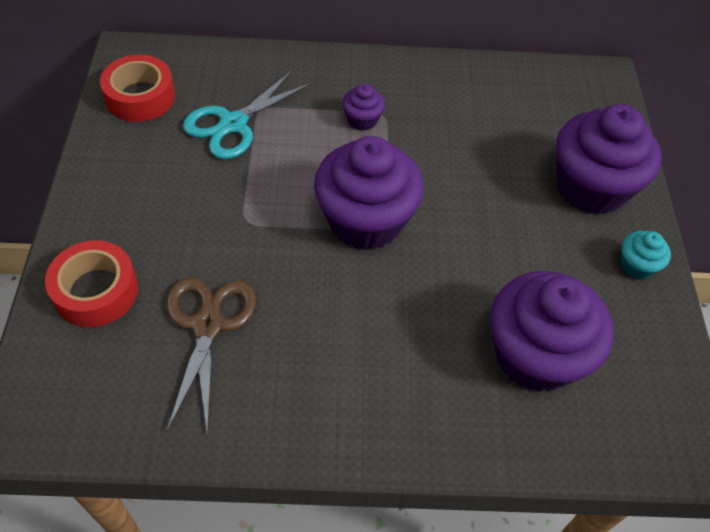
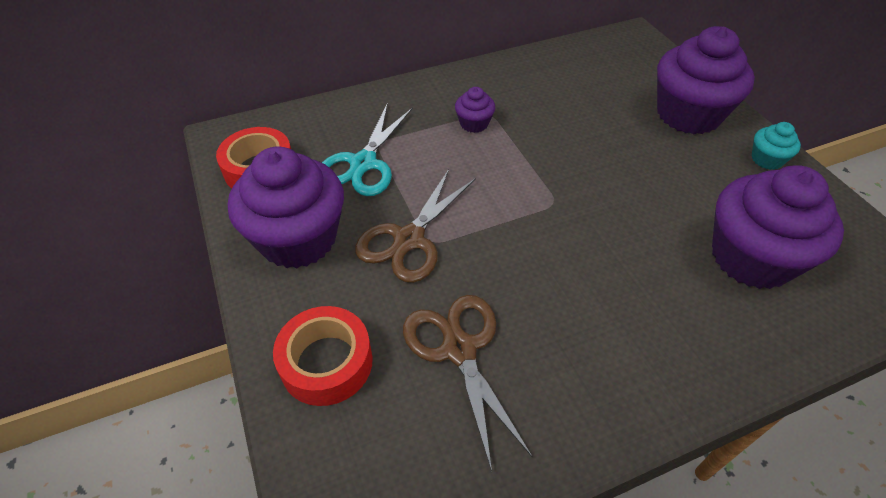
camera: 20 degrees left, 5 degrees down
(228, 212) = (409, 239): none -> brown scissors
(365, 220) = (535, 202): purple cupcake -> purple cupcake (298, 239)

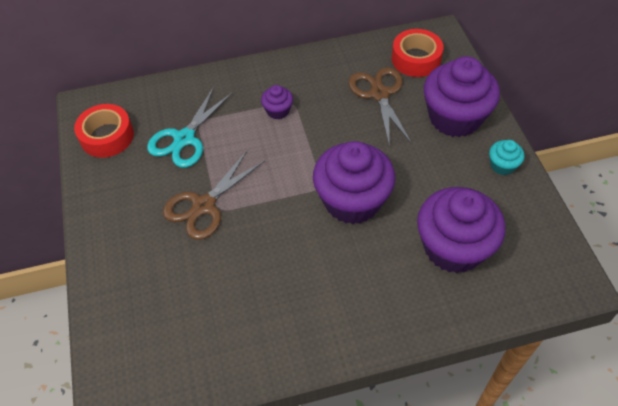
camera: 10 degrees right, 5 degrees up
(298, 239) = (125, 197): purple cupcake -> purple cupcake (352, 201)
(326, 362) = (128, 290): red tape -> red tape (416, 59)
(459, 349) = (218, 292): brown scissors -> brown scissors (379, 94)

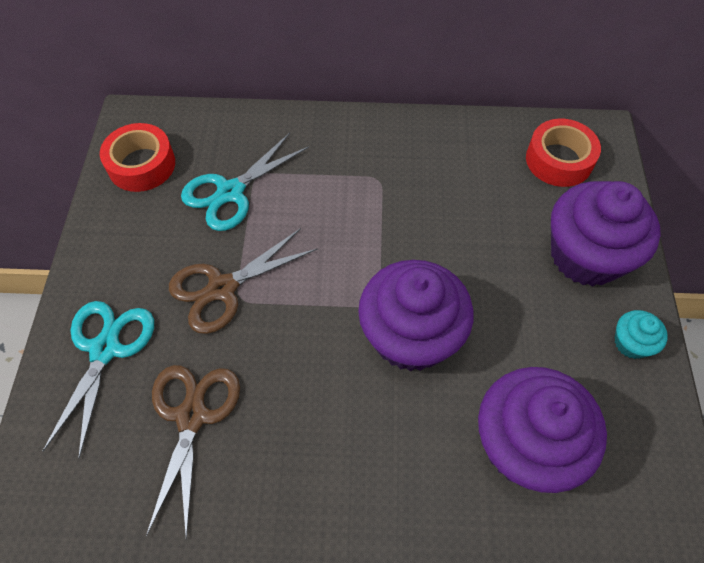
camera: 15 degrees right, 5 degrees up
(131, 270) = (105, 349): none -> turquoise scissors
(278, 111) = (357, 185): purple cupcake -> none
(379, 94) = (494, 196): brown scissors -> brown scissors (191, 416)

